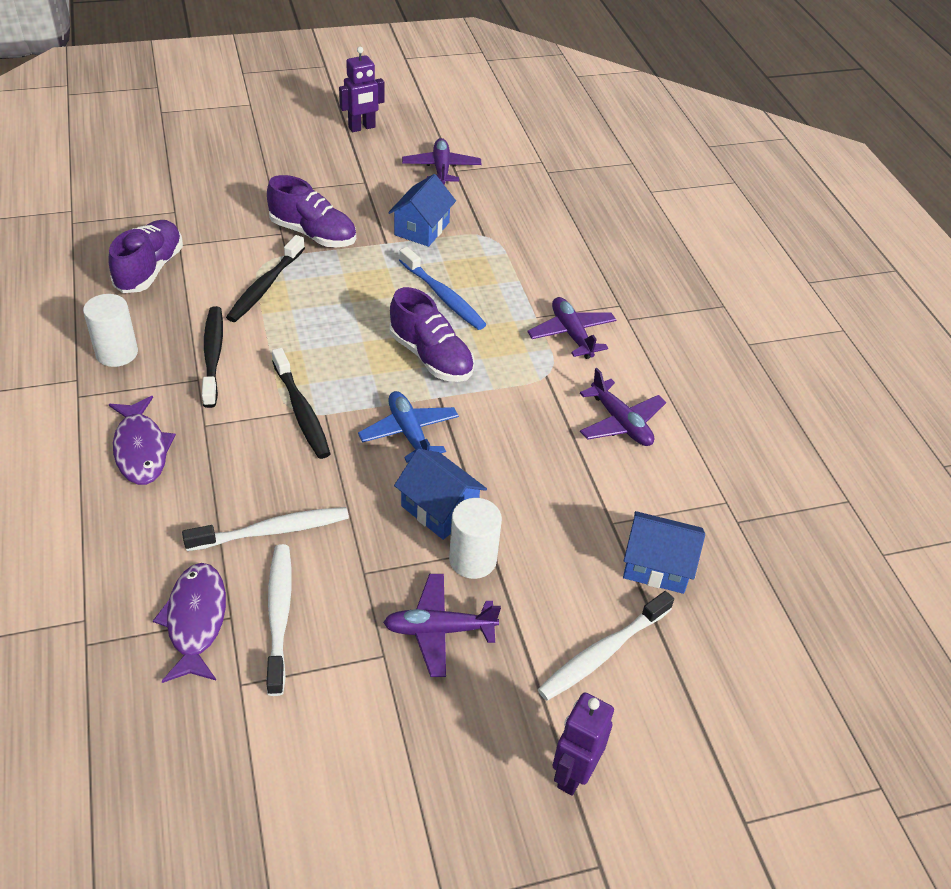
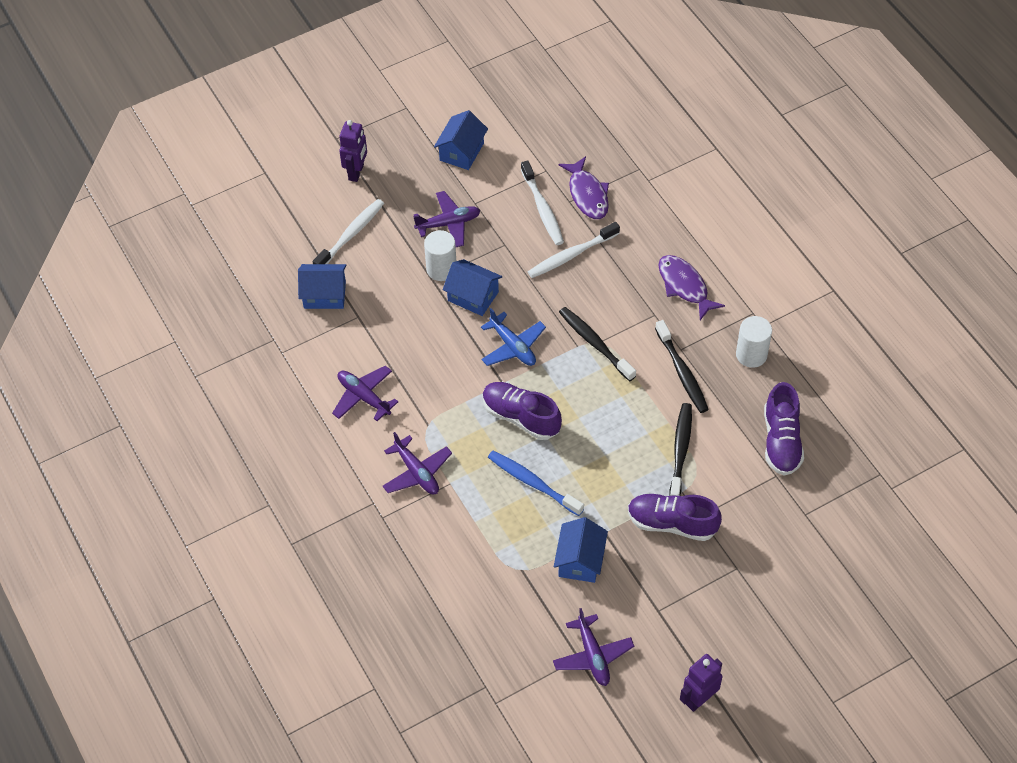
camera: 170 degrees right, 10 degrees up
(371, 765) = (461, 152): none -> blue house

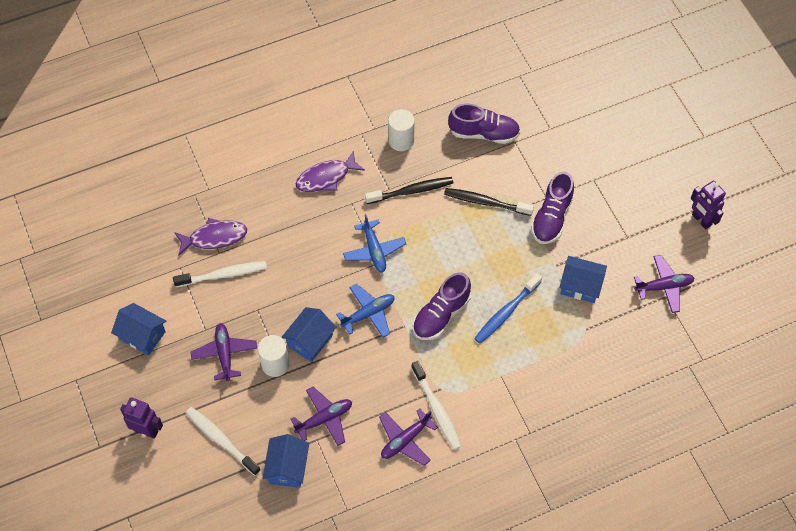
camera: 85 degrees left, 5 degrees up
(417, 472) = (488, 401): purple plane -> purple plane (324, 419)
(571, 255) = (279, 258): white toothbrush -> white toothbrush (437, 409)
(595, 343) = (374, 250): black toothbrush -> blue plane

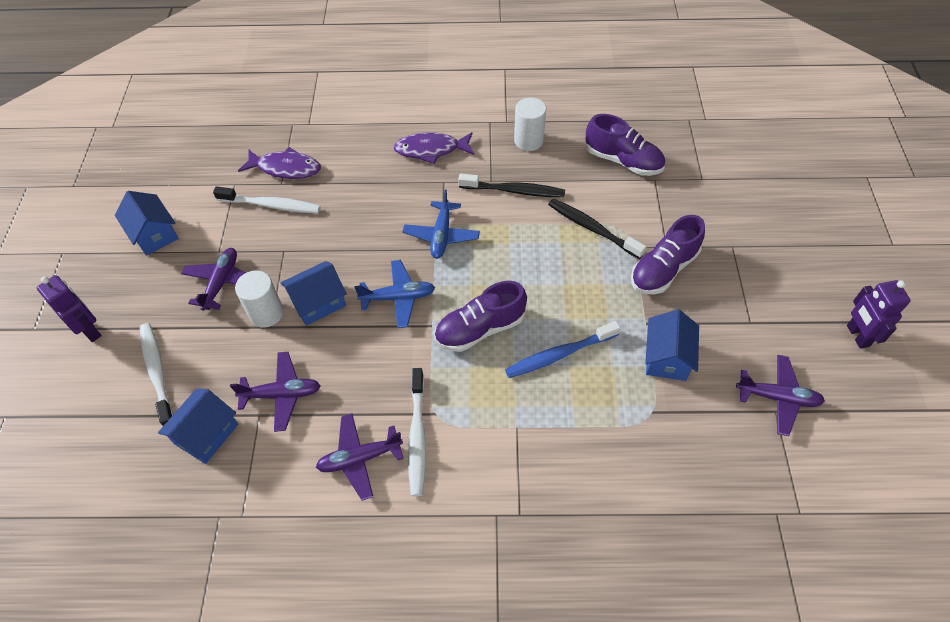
camera: 25 degrees right, 5 degrees down
(580, 286) = (666, 357): blue house -> blue house turned 60 degrees clockwise

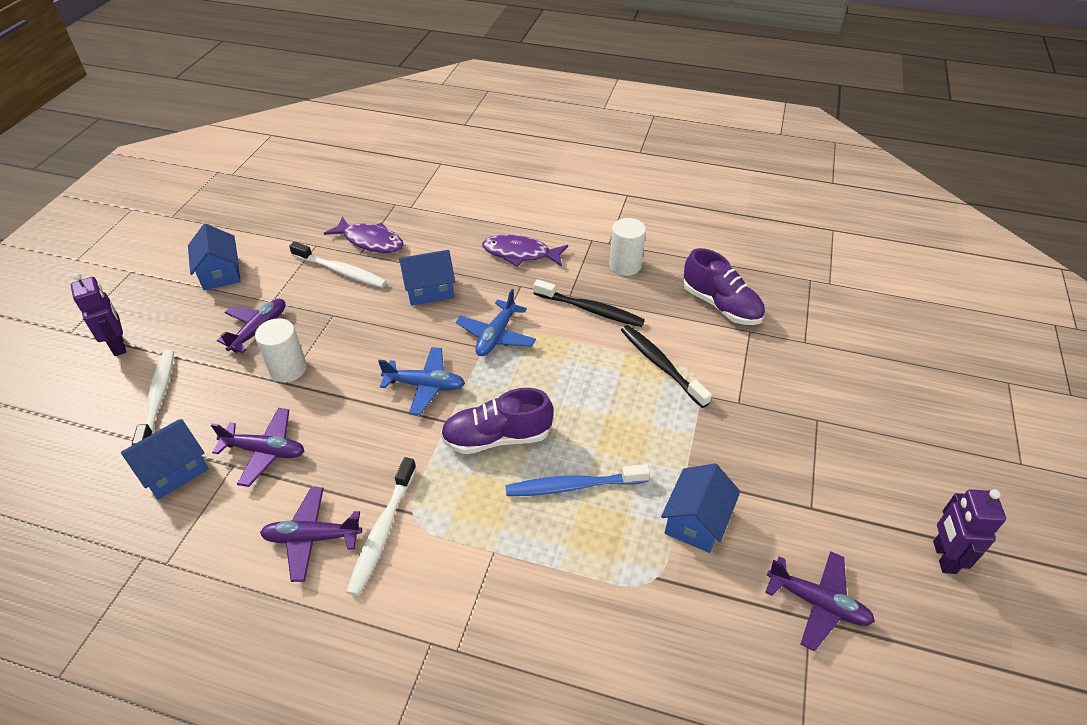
camera: 15 degrees right, 10 degrees down
(318, 302) = (343, 371): blue house -> blue house (429, 290)
(663, 269) = (726, 425): purple shoe -> none

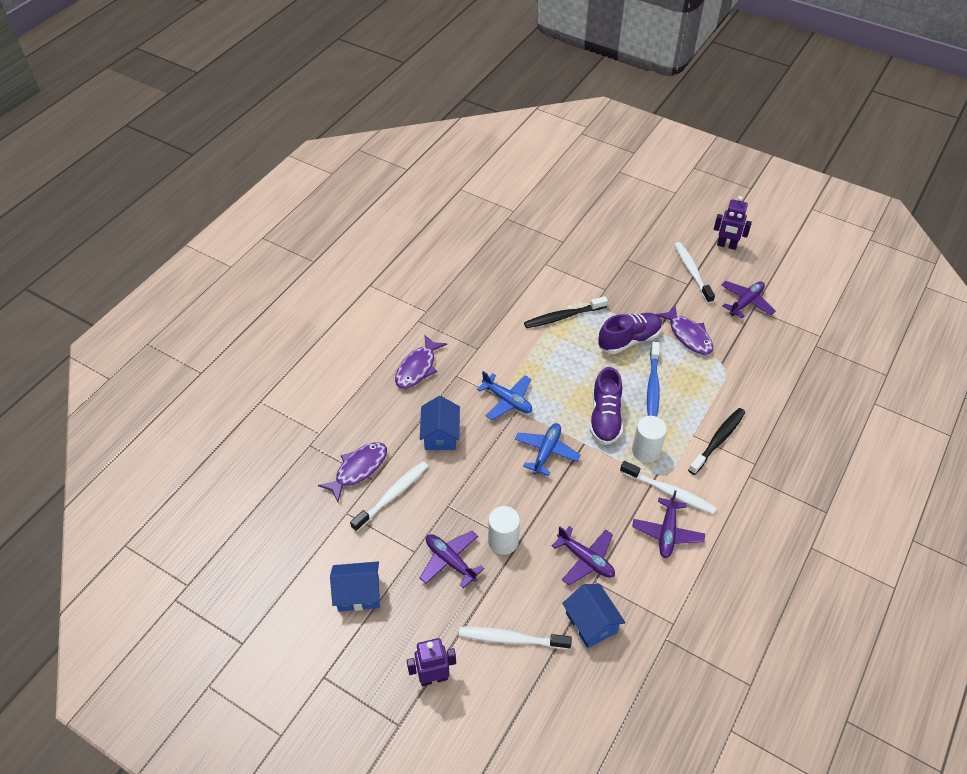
camera: 75 degrees left, 5 degrees up
(265, 451) = (586, 559): purple plane -> purple plane turned 105 degrees clockwise
(590, 310) = (497, 340): black toothbrush -> black toothbrush (718, 440)
(625, 265) = (456, 308): white cylinder -> white cylinder (646, 451)
(696, 521) = (688, 335): blue house -> purple fish
(721, 305) = (516, 270): purple shoe -> purple shoe (629, 340)
(842, 510) = (692, 272): none -> white toothbrush

